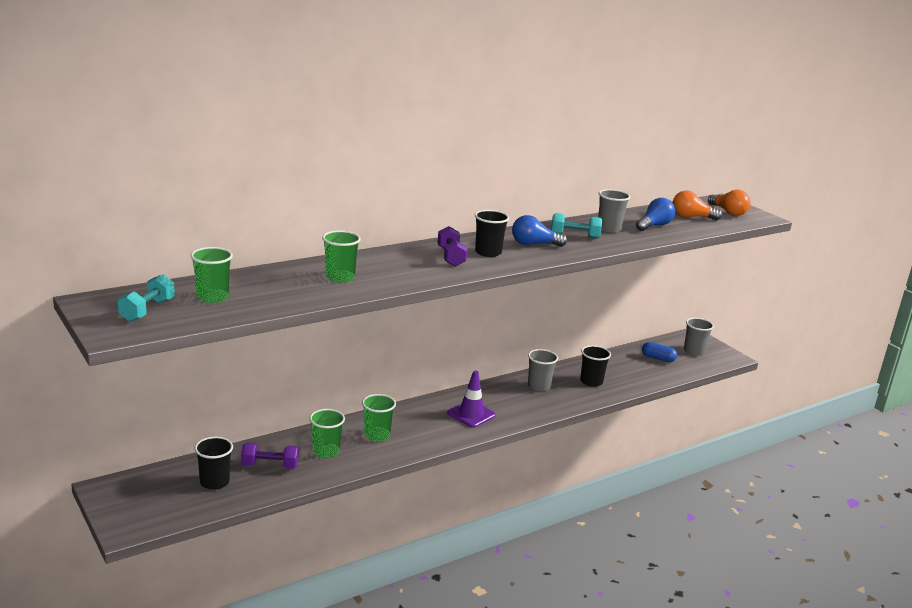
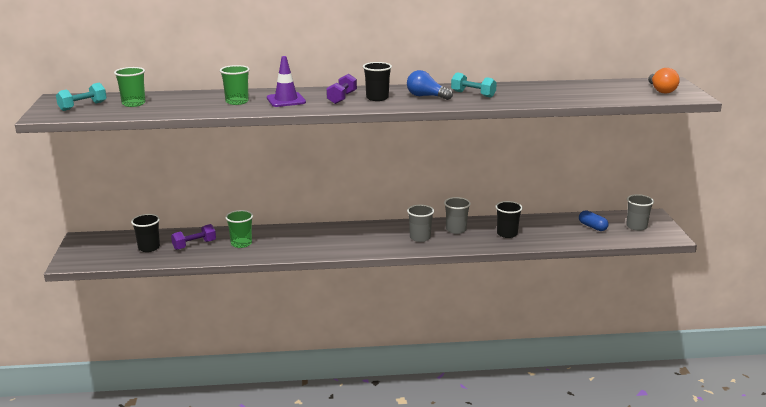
camera: 30 degrees right, 0 degrees up
(270, 466) = (194, 245): purple dumbbell -> purple dumbbell turned 60 degrees counterclockwise
(377, 435) = (288, 240): green cup -> none
(471, 414) = (376, 239): purple traffic cone -> purple traffic cone (286, 100)
(609, 228) = (515, 92): grey cup -> grey cup (420, 238)
(654, 225) = (563, 93): blue light bulb -> none
(691, 217) = (614, 91): orange light bulb -> none

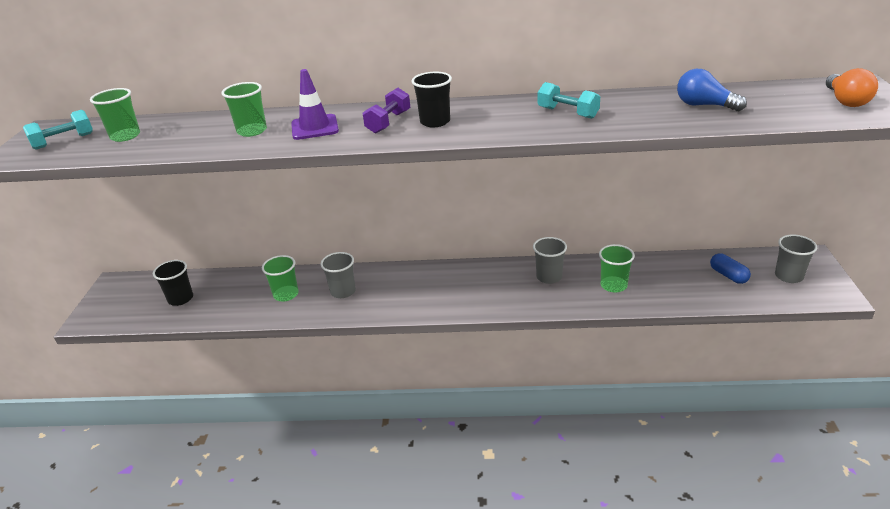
camera: 10 degrees right, 10 degrees up
(194, 245) = (232, 295): purple dumbbell -> none
(420, 238) = (501, 289): grey cup -> grey cup (343, 291)
(426, 96) = (502, 118): blue light bulb -> blue light bulb (704, 105)
(507, 234) = (613, 285): black cup -> green cup

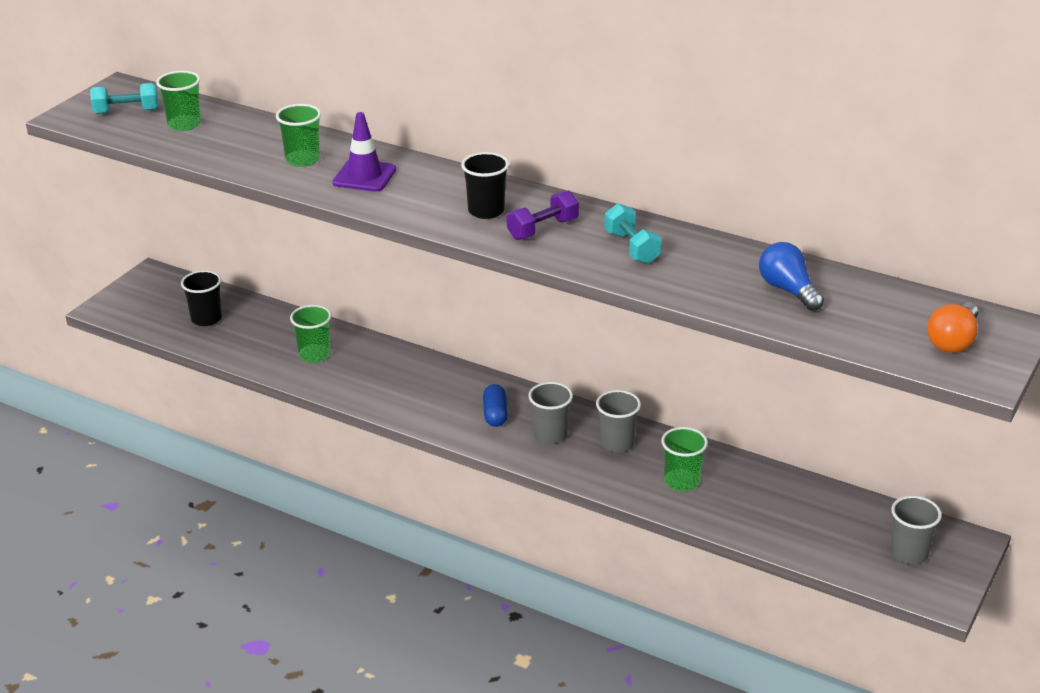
camera: 25 degrees right, 0 degrees up
(343, 291) = (376, 373): grey cup -> grey cup (550, 435)
(388, 122) = (440, 195): purple dumbbell -> purple dumbbell (543, 229)
(728, 275) = (834, 523): blue capsule -> blue capsule (495, 414)

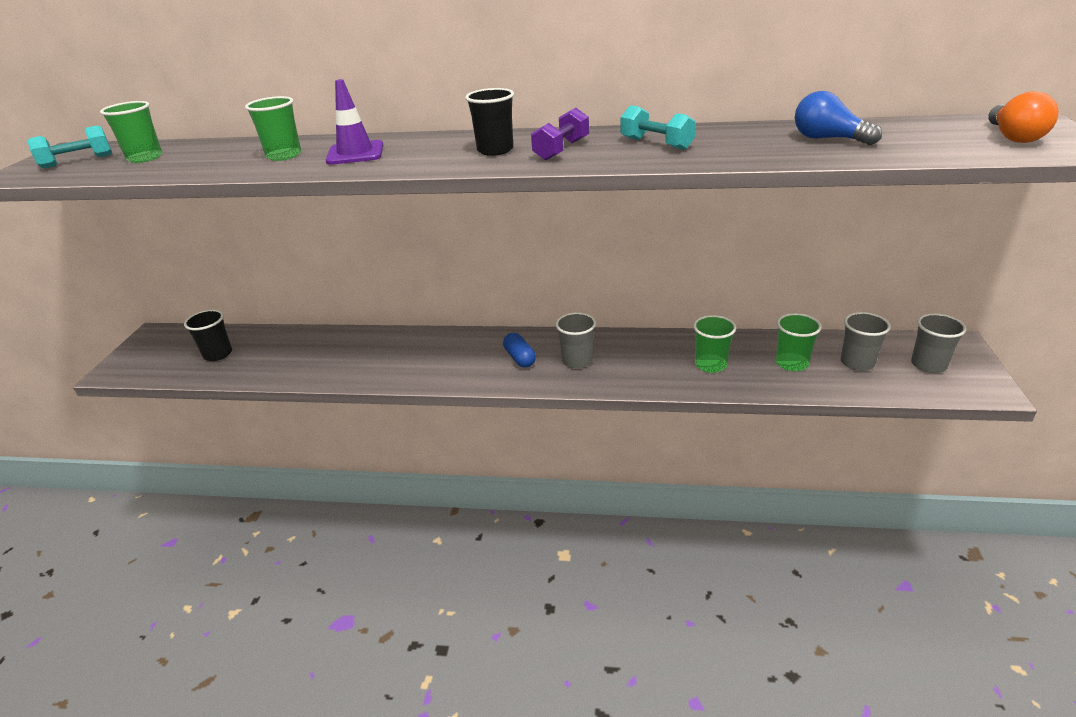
camera: 20 degrees left, 0 degrees up
(314, 354) = (332, 356): green cup -> green cup (792, 363)
(617, 443) = (635, 351): grey cup -> grey cup (857, 363)

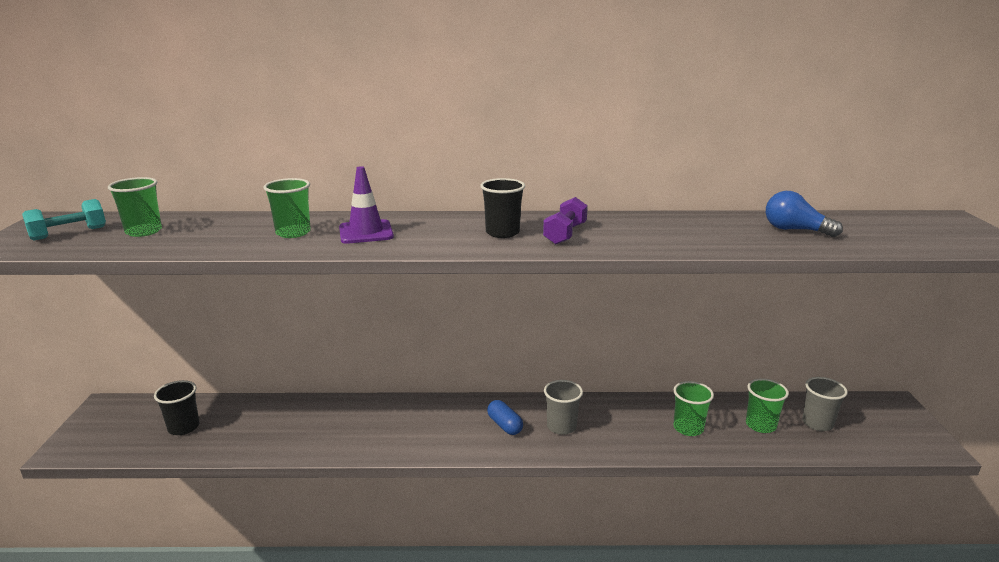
camera: 10 degrees left, 10 degrees down
(656, 144) = (648, 230): turquoise dumbbell -> none
(928, 365) = (878, 424): grey cup -> none
(1013, 137) = (943, 232): orange light bulb -> none

